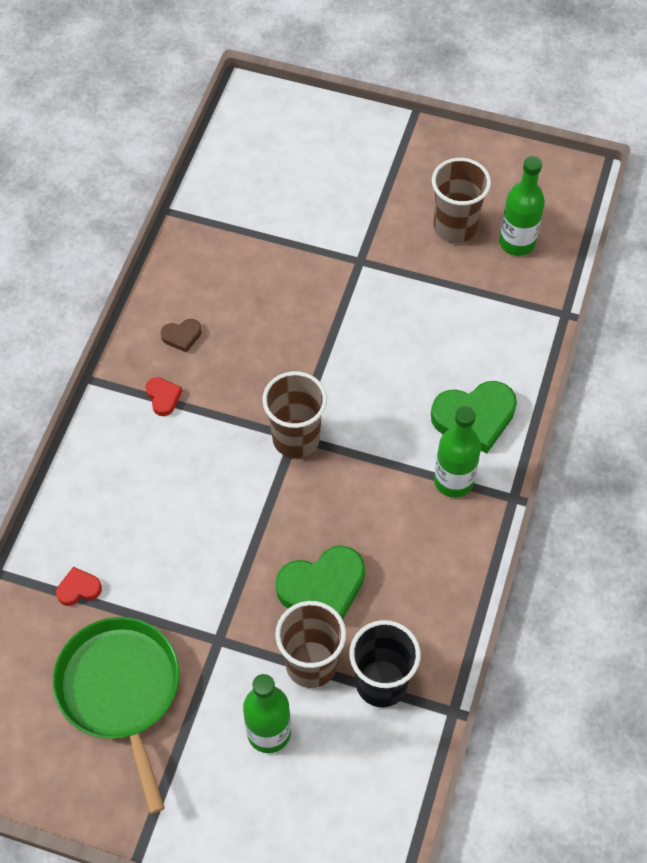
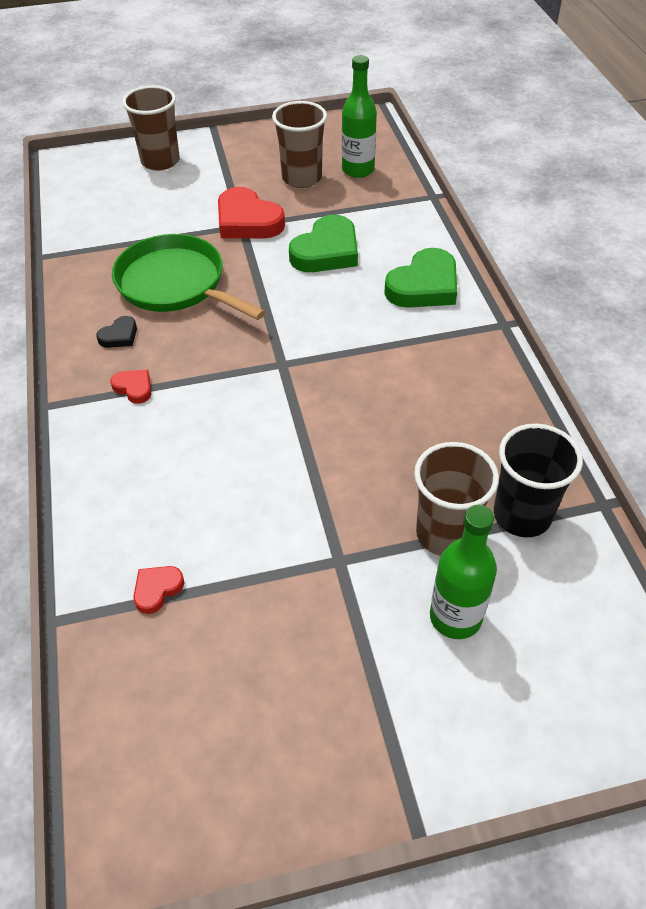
camera: 30 degrees left, 10 degrees down
(121, 690) = (272, 663): green pan -> green pan (175, 284)
(182, 336) = (119, 336): brown heart -> black heart
(296, 438) = (284, 364): brown cup -> brown cup (160, 161)
(322, 587) = (402, 465): green heart -> green heart (326, 251)
(368, 257) = (247, 221): none -> red heart
(453, 481) = (446, 334): green bottle -> none

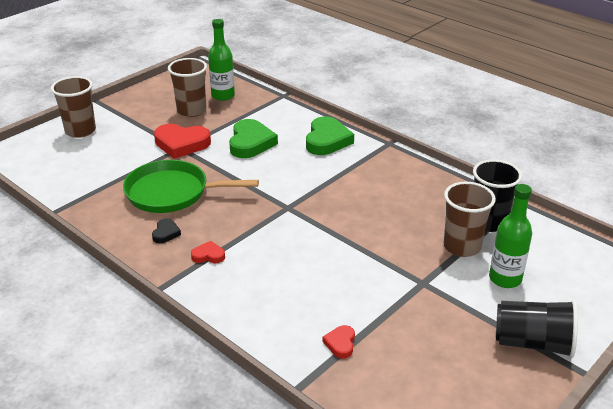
camera: 35 degrees left, 15 degrees down
(393, 740) = (533, 343): none -> black cup

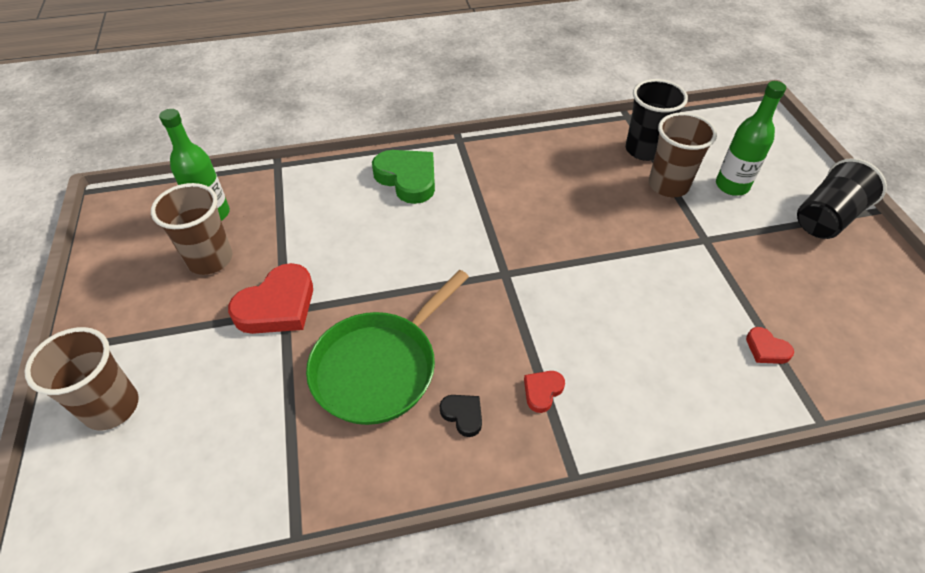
camera: 55 degrees left, 15 degrees up
(250, 143) = (346, 241): green heart -> none

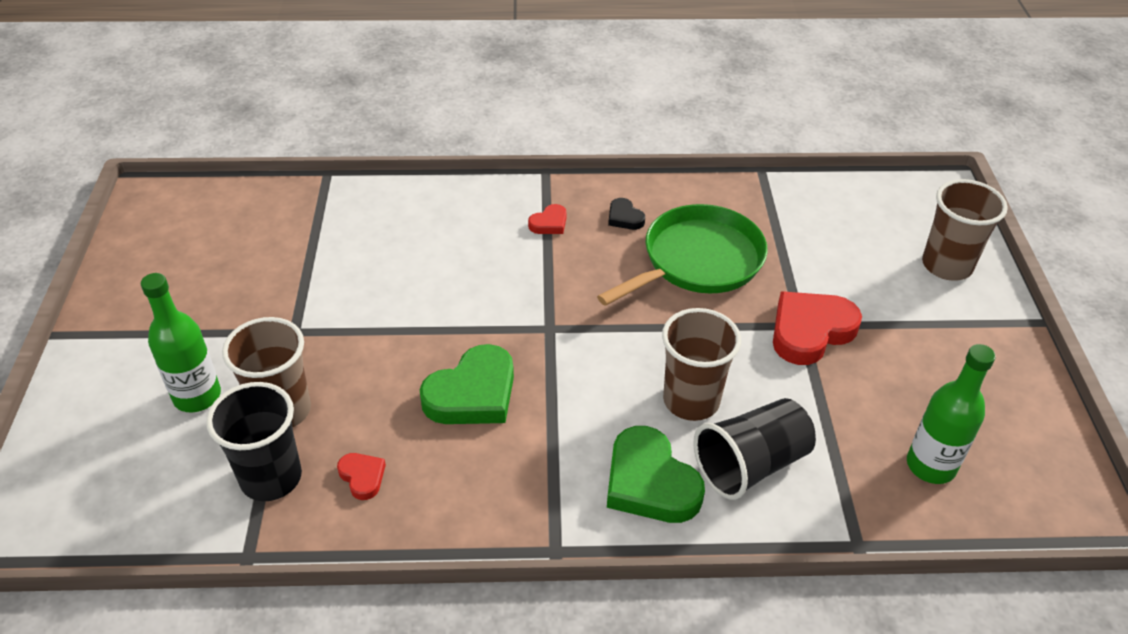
camera: 170 degrees left, 5 degrees down
(210, 259) = (908, 398): brown cup -> brown cup (691, 400)
(544, 214) = (472, 394): none -> green heart
(766, 349) = (324, 224): red heart -> red heart (362, 477)
(827, 218) = (125, 334): black cup -> black cup (751, 465)

